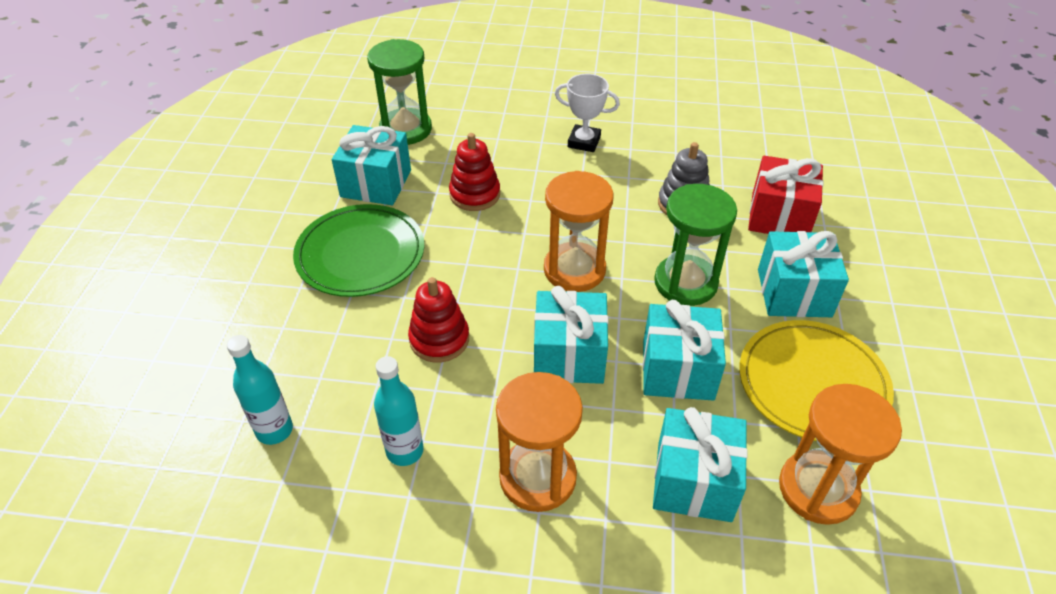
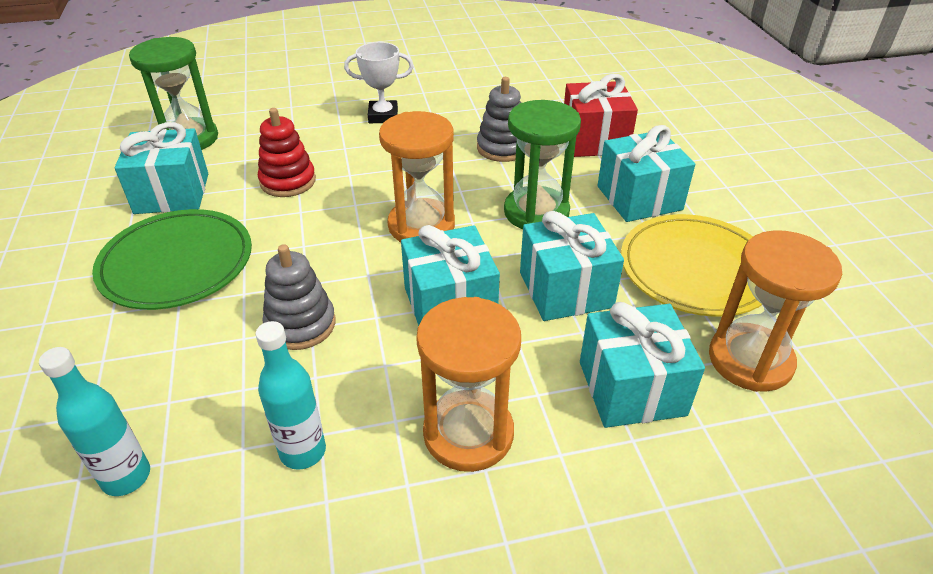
camera: 20 degrees left, 5 degrees down
(439, 339) = (300, 324): red stacking toy -> grey stacking toy

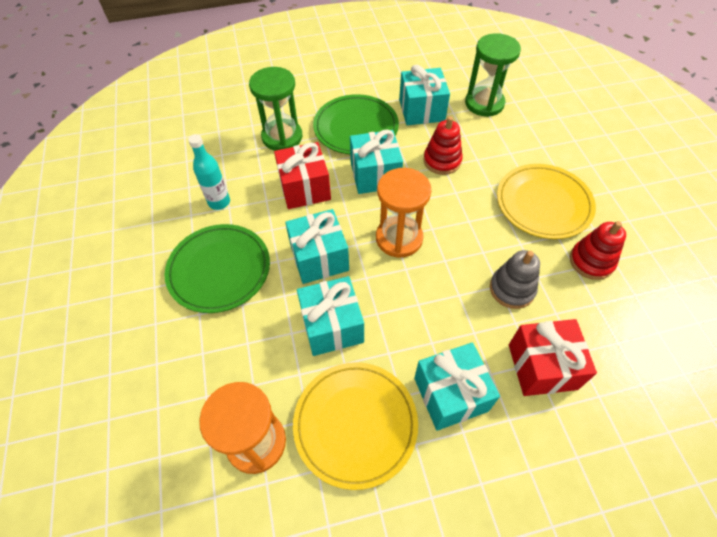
camera: 90 degrees right, 15 degrees up
(126, 477) = (216, 145): turquoise bottle -> none
(300, 324) = (305, 188): grey stacking toy -> red gift
(383, 116) = (543, 203): white trophy -> yellow plate
(467, 99) = (591, 261): none -> red stacking toy
(468, 433) = (219, 270): orange hourglass -> green plate
(536, 212) = (421, 311): green hourglass -> green hourglass (282, 137)
(631, 388) = (240, 357): turquoise gift -> turquoise gift (375, 175)

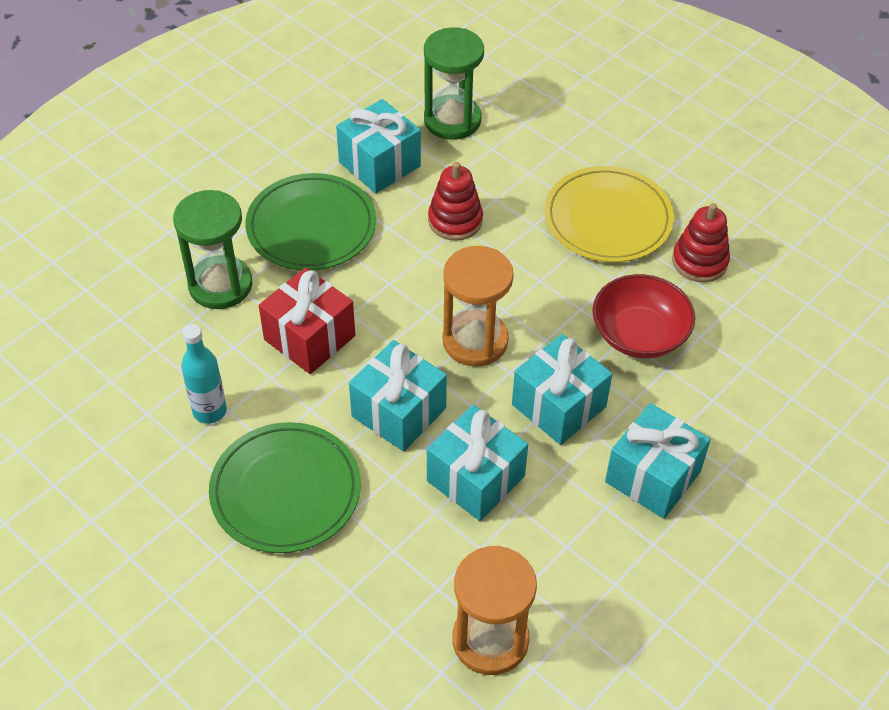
camera: 35 degrees left, 5 degrees down
(355, 424) = (579, 561): yellow plate -> none
(375, 175) = (386, 277): turquoise gift -> turquoise gift (559, 405)
(512, 289) = (639, 334): grey stacking toy -> red bowl
(542, 366) = (722, 398): red gift -> none

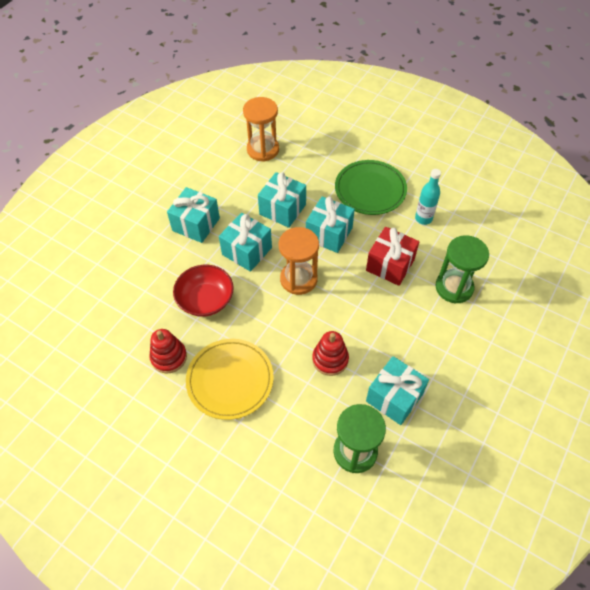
camera: 170 degrees right, 5 degrees up
(311, 226) = (419, 337): green plate -> none

